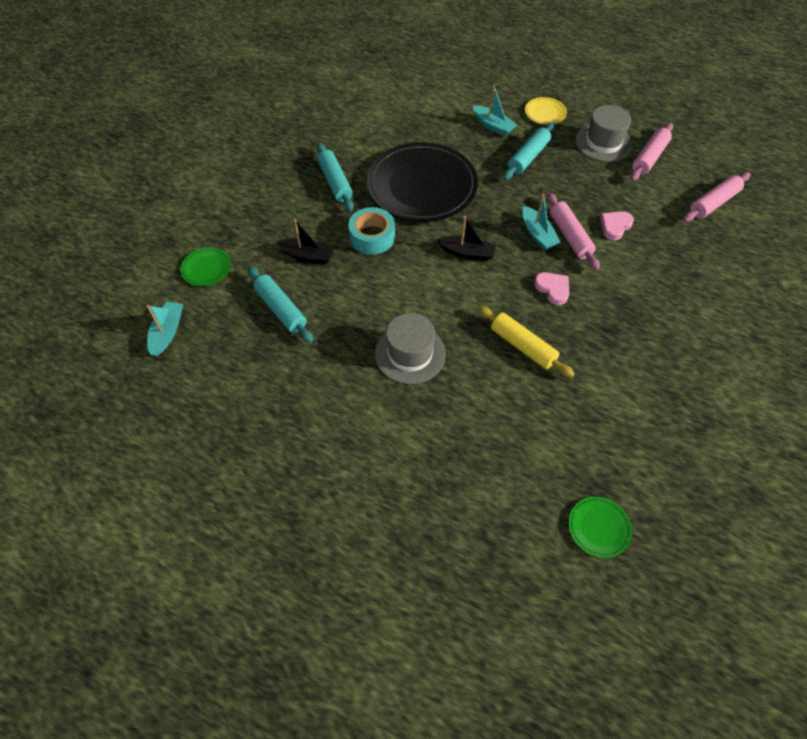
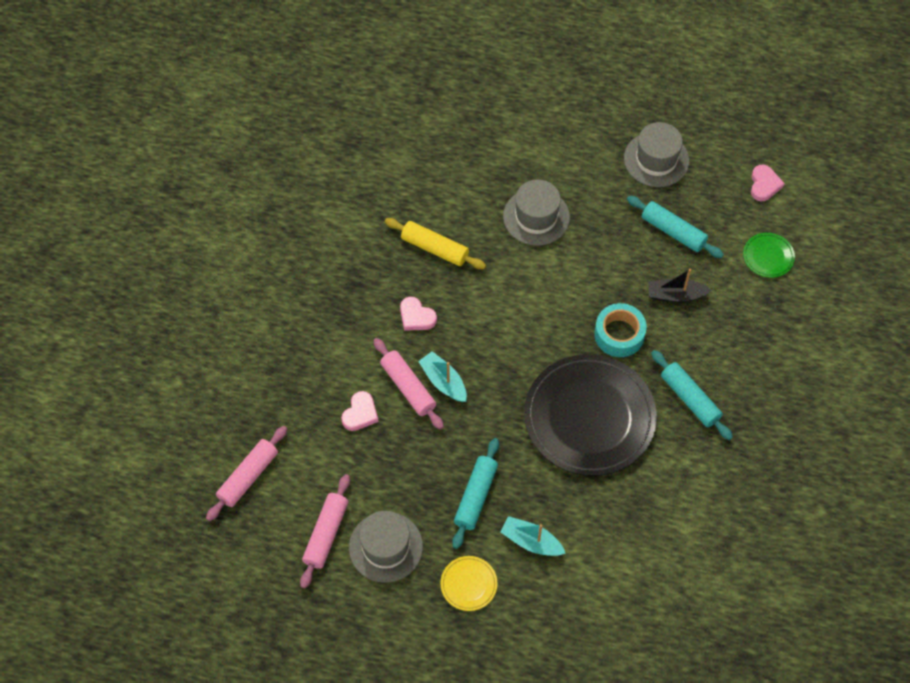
camera: 165 degrees right, 5 degrees up
(167, 332) = (764, 185): turquoise boat -> pink heart
(260, 384) = (656, 159): none -> grey hat
(467, 253) = (513, 339): black boat -> none
(599, 528) = (349, 115): green plate -> none

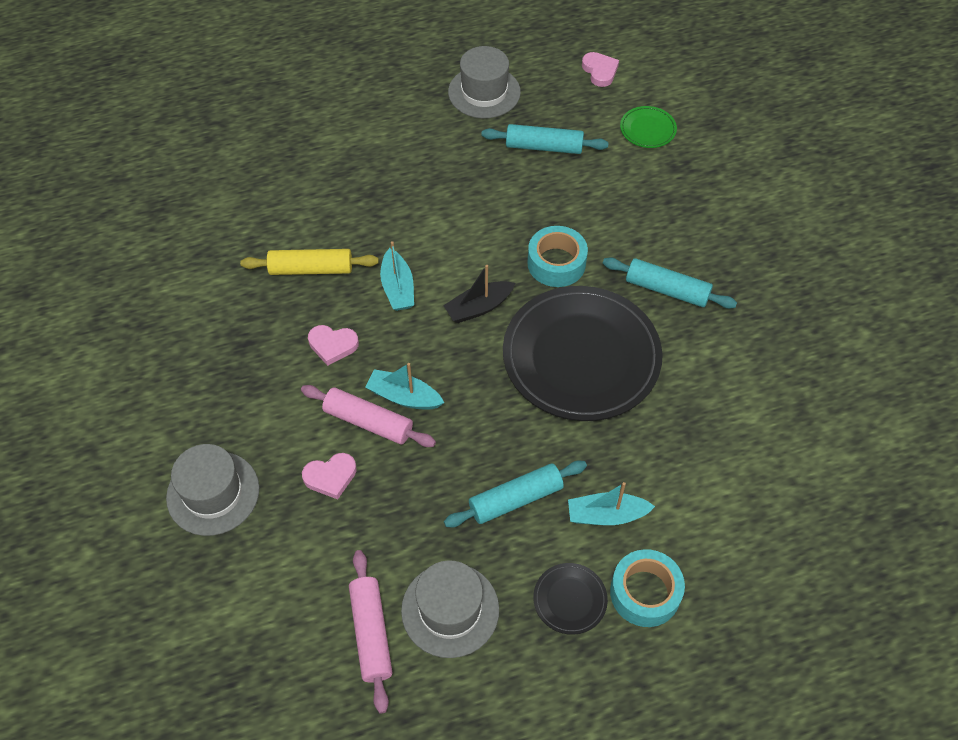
camera: 30 degrees left, 5 degrees down
(248, 476) = (237, 617): pink rolling pin -> none
(360, 413) = (330, 477): pink heart -> pink heart turned 75 degrees clockwise
(468, 584) = (570, 600): yellow plate -> black plate
(475, 496) = (515, 499): turquoise rolling pin -> turquoise rolling pin turned 75 degrees clockwise
(488, 295) = (398, 288): none -> turquoise boat
(522, 608) = (645, 593): none -> turquoise tape
(536, 217) = (399, 193): grey hat -> grey hat (213, 493)
(676, 295) = (586, 202): black boat -> black boat (479, 307)

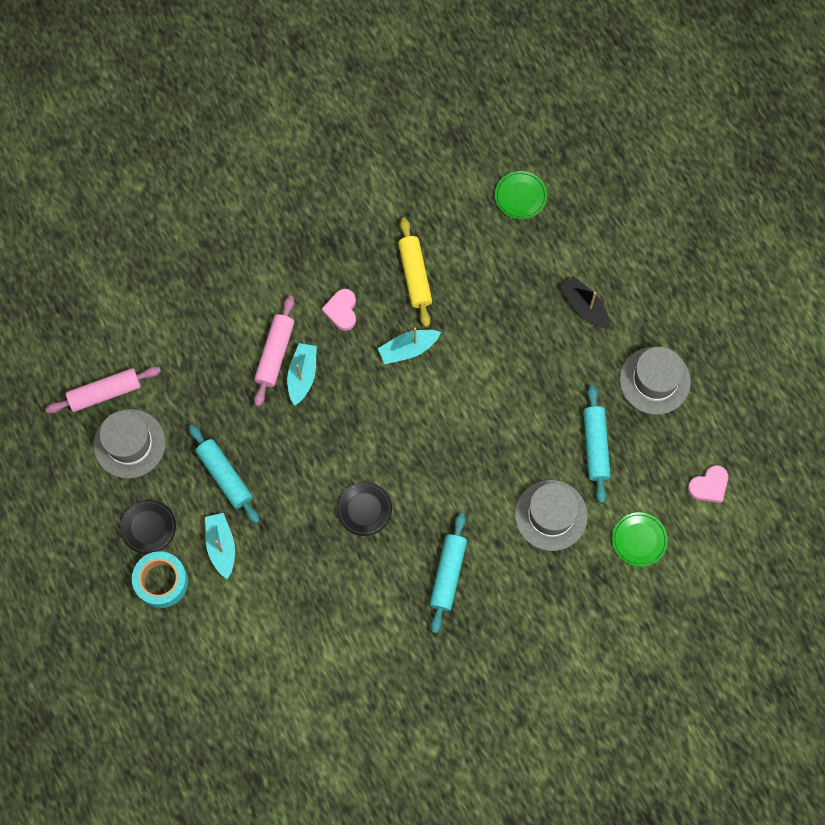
camera: 80 degrees right, 15 degrees up
(213, 493) = (197, 257): grey hat -> grey hat (551, 515)
(250, 164) = (520, 196): none -> green plate
(330, 477) = (223, 337): pink heart -> none
(479, 307) = (400, 418): black boat -> black boat (584, 307)
(556, 263) = (459, 476): turquoise tape -> none
(581, 357) = (364, 509): black plate -> black plate, size x0.41

